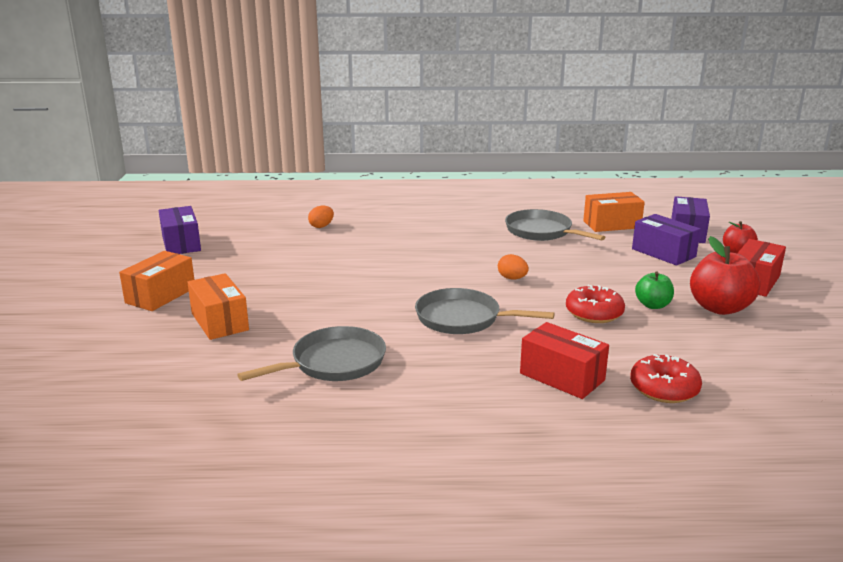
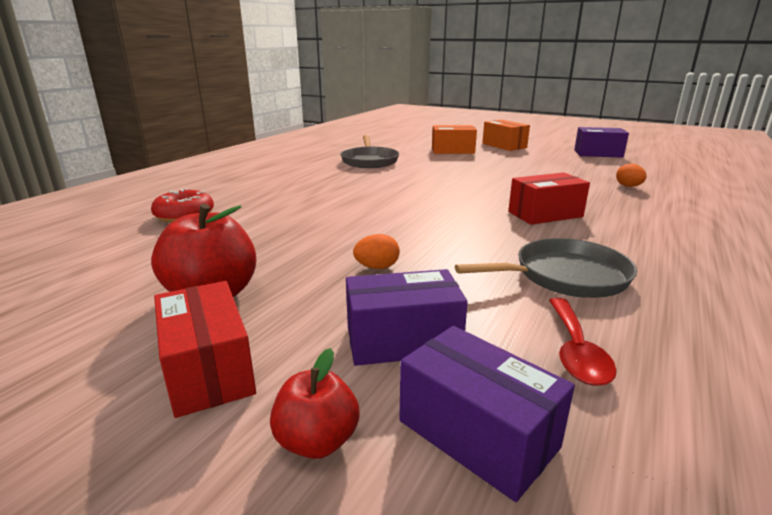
camera: 120 degrees right, 0 degrees up
(463, 318) = (377, 192): grey pan -> none
(512, 278) = (428, 222): orange egg -> orange egg (377, 267)
(562, 377) = (258, 196): red box -> red box (545, 214)
(594, 313) = (314, 231): red donut -> none
(612, 224) = (576, 351): orange box -> red spoon
(653, 305) = (282, 261): green apple -> none

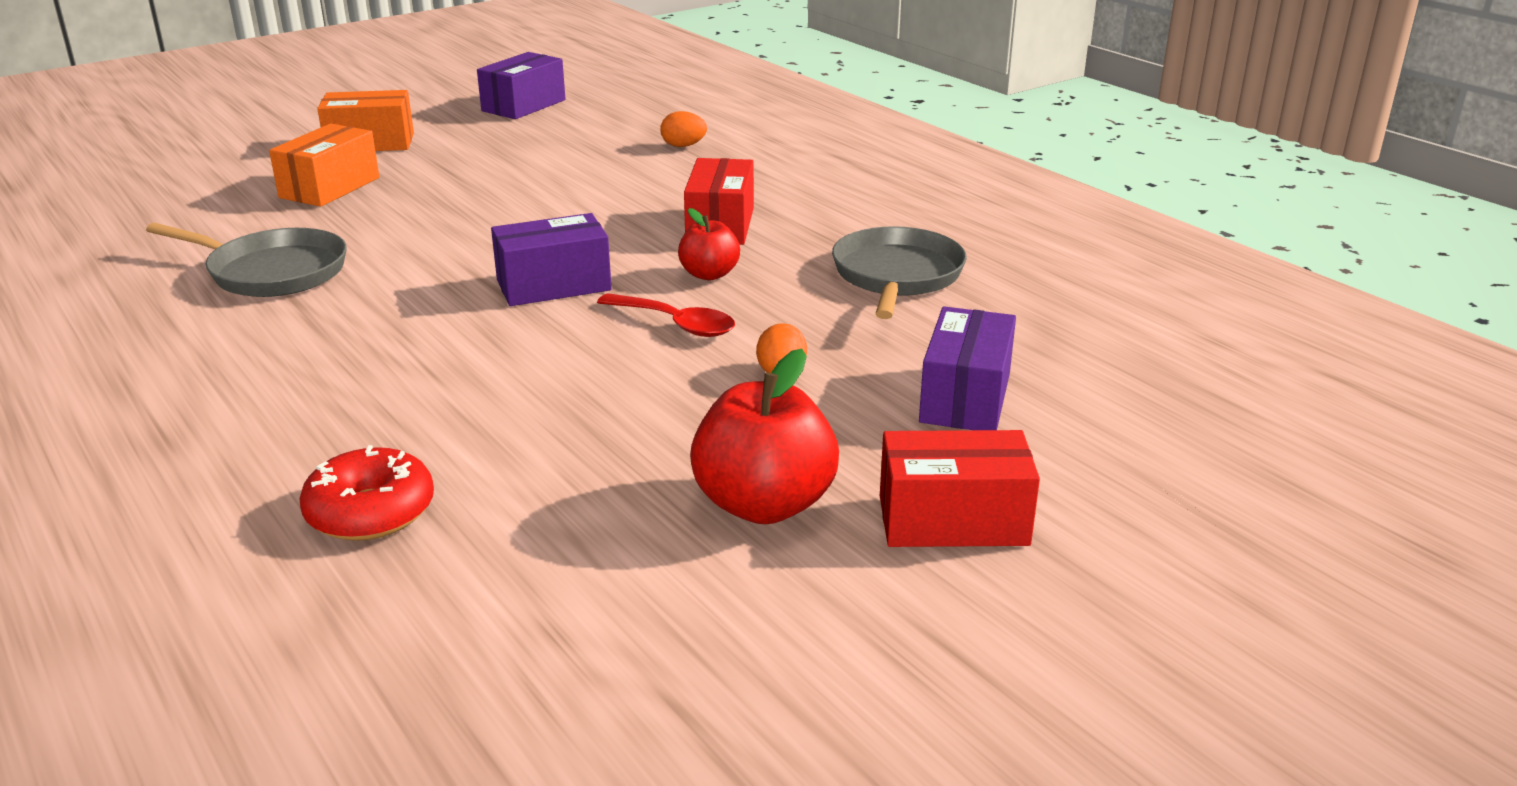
camera: 65 degrees left, 5 degrees up
(317, 441) = (1097, 473): red apple -> red apple (709, 274)
(477, 433) = (1119, 399): purple box -> purple box (553, 285)
(576, 351) = (1033, 322): red spoon -> red spoon (675, 324)

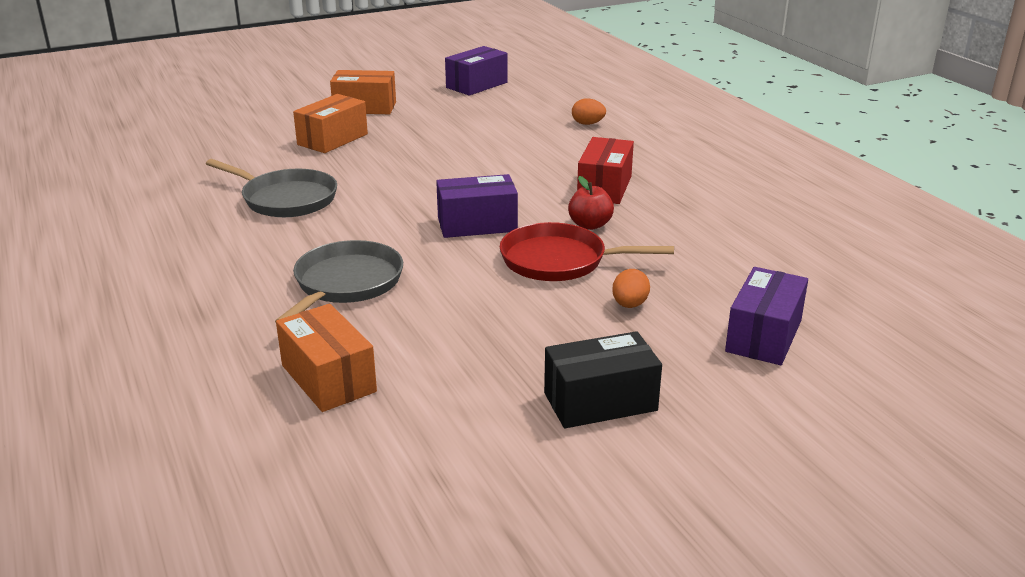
camera: 10 degrees right, 0 degrees up
(370, 512) = (328, 378): red donut -> orange box
(675, 324) = (559, 261): red spoon -> red pan
(764, 504) = (600, 401): red apple -> black box
(896, 276) = (729, 237): grey pan -> grey pan (346, 284)
(953, 521) = (736, 428): red box -> none

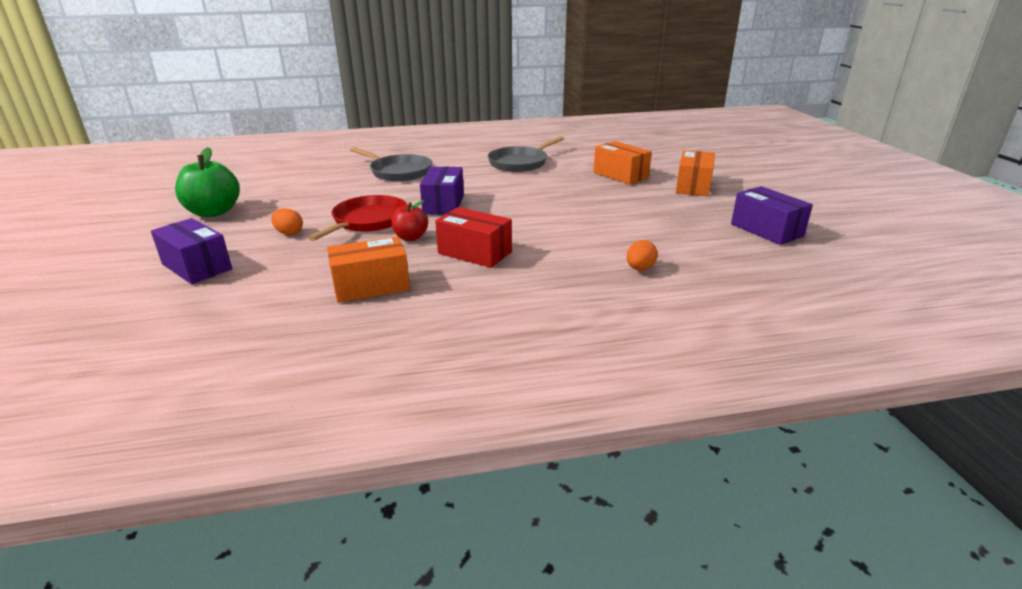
camera: 105 degrees right, 0 degrees up
(328, 378) = (314, 166): orange box -> orange box (371, 286)
(600, 401) = (214, 212): black box -> green apple

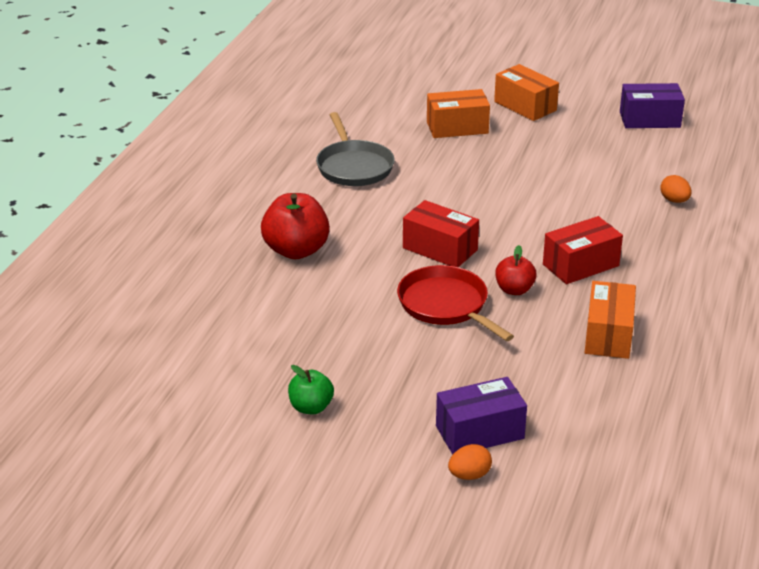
camera: 60 degrees left, 5 degrees up
(214, 212) = (311, 407): green apple -> green apple, size x0.58
(289, 233) = (434, 361): orange egg -> orange egg (469, 475)
(399, 172) = (296, 250): grey pan -> red apple
(444, 204) = (440, 249): purple box -> red box

